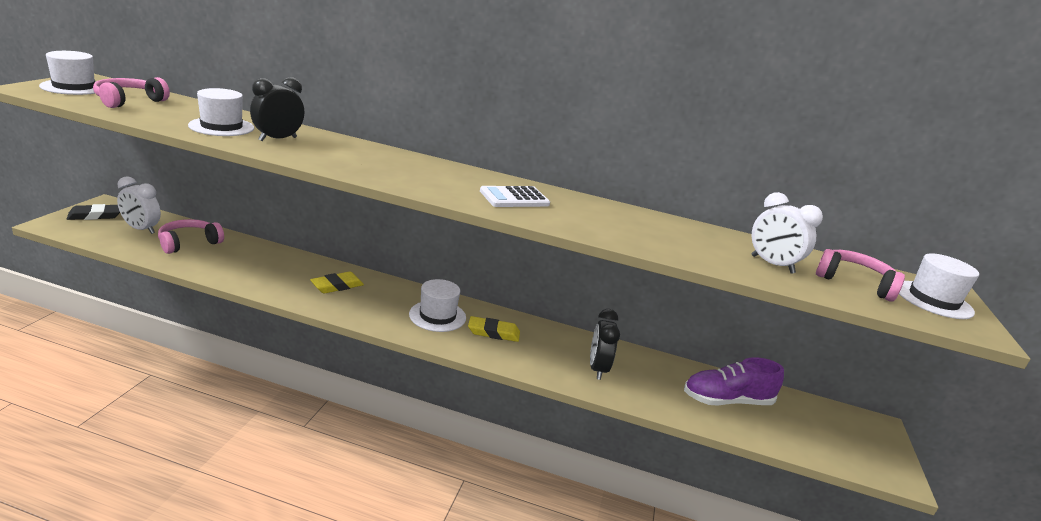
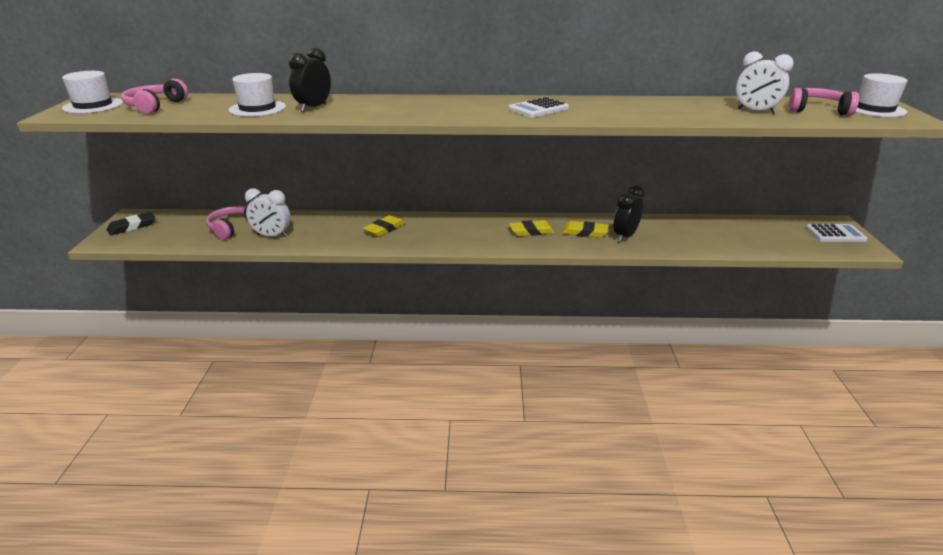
camera: 10 degrees left, 5 degrees up
(141, 229) = (183, 227): white clock -> white clock (272, 236)
(437, 316) = (480, 231): white hat -> none
(553, 351) = (584, 232): none -> yellow eraser
(597, 369) = (625, 236): black clock -> black clock turned 45 degrees clockwise
(726, 401) = (728, 233): purple shoe -> none
(866, 440) = (835, 234): none -> white calculator

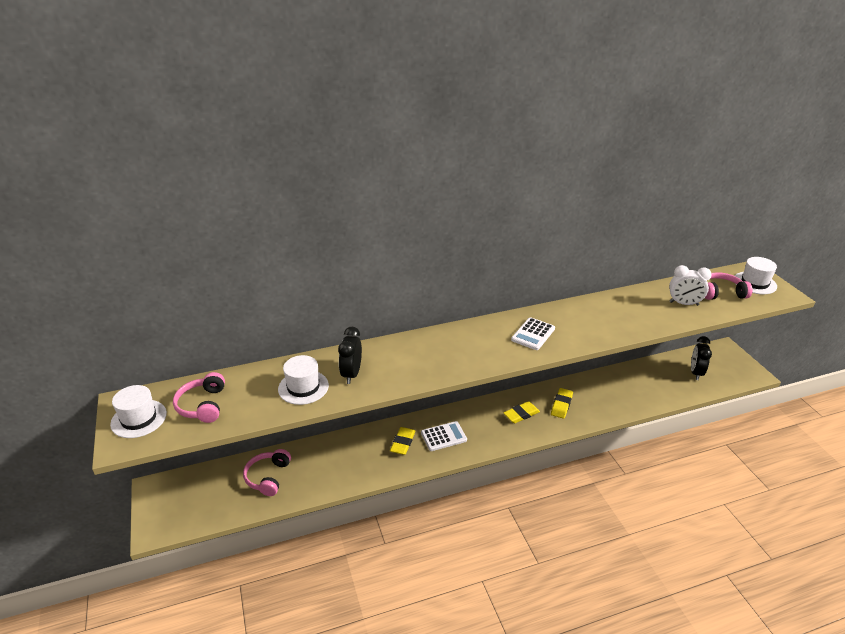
camera: 20 degrees left, 5 degrees up
(132, 227) = (166, 502): black eraser -> none
(272, 236) = (311, 478): white clock -> none
(584, 232) = (561, 405): yellow eraser -> yellow eraser turned 60 degrees counterclockwise
(625, 236) = (592, 402): black clock -> black clock (696, 373)
(835, 234) = (729, 361): white calculator -> white calculator (443, 436)

